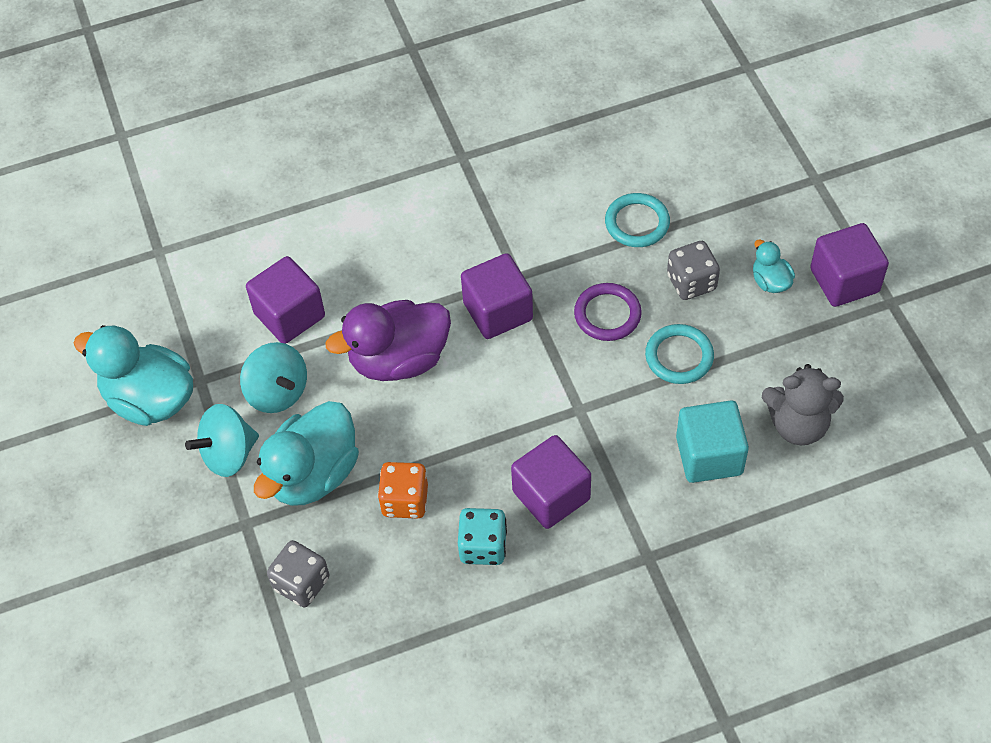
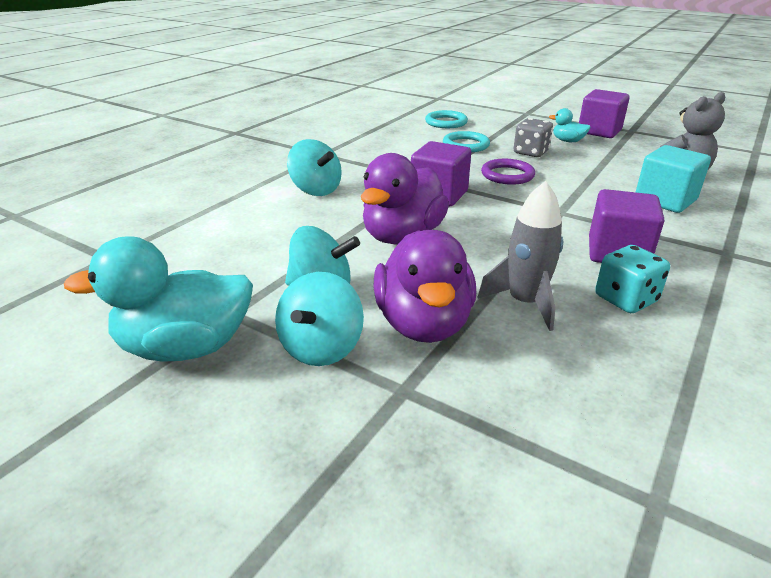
camera: 40 degrees left, 25 degrees down
(289, 315) = (279, 248): purple cube -> none
(301, 583) = (526, 406): grey dice -> none
(313, 474) = (423, 323): turquoise duck -> purple duck
(393, 233) = (316, 190): none -> turquoise spinning top
(405, 500) = (525, 303): orange dice -> grey rocket
(679, 356) = (574, 175): turquoise ring -> turquoise ring (446, 122)

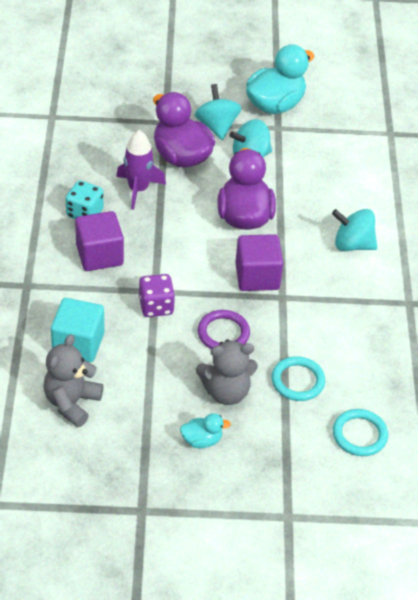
camera: 145 degrees right, 15 degrees up
(525, 303) = (138, 189): grey rocket -> purple rocket
(530, 152) = (226, 392): grey dice -> grey teddy bear
(565, 202) = (156, 306): none -> purple dice
(599, 131) = (177, 488): purple cube -> none

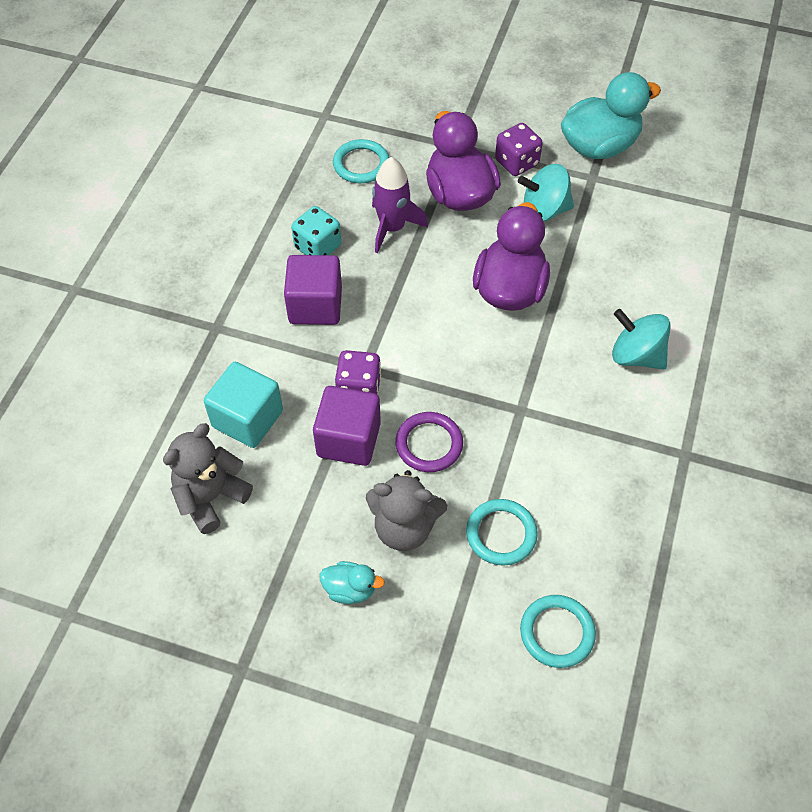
camera: 20 degrees right, 10 degrees up
(96, 148) = (361, 164): none -> turquoise ring
(217, 126) = (516, 162): turquoise spinning top -> purple dice
(257, 276) = (498, 374): purple cube -> purple cube (348, 439)

